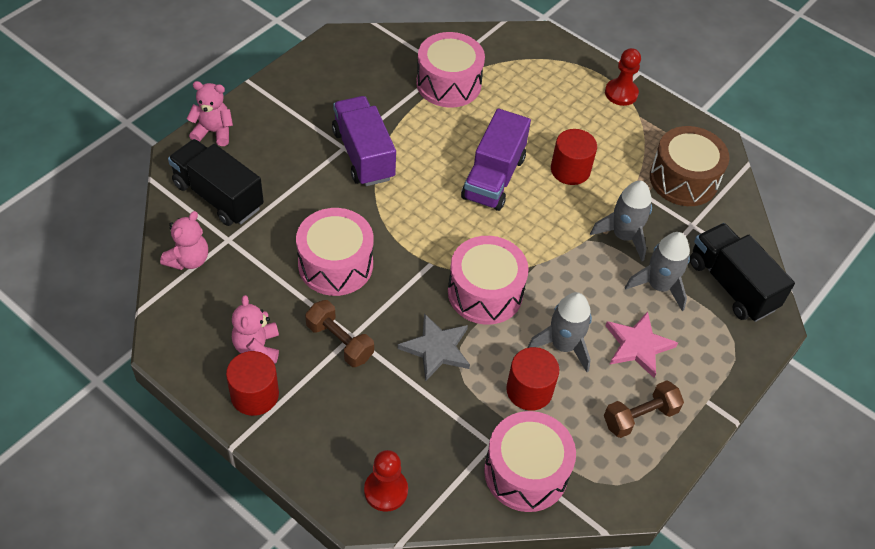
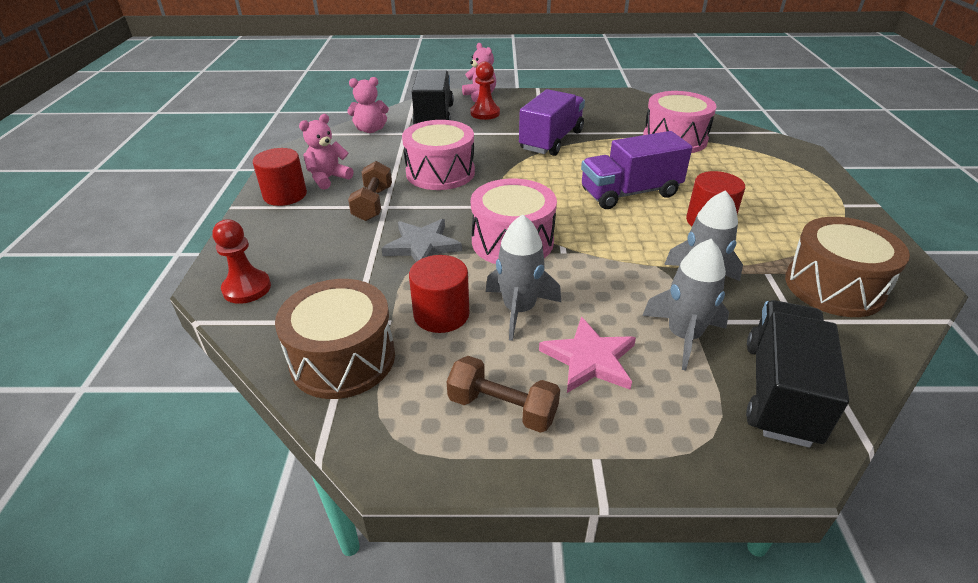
camera: 55 degrees right, 15 degrees down
(526, 472) = (343, 359): pink drum -> brown drum
(621, 93) = (839, 207): red pawn -> red pawn (485, 113)

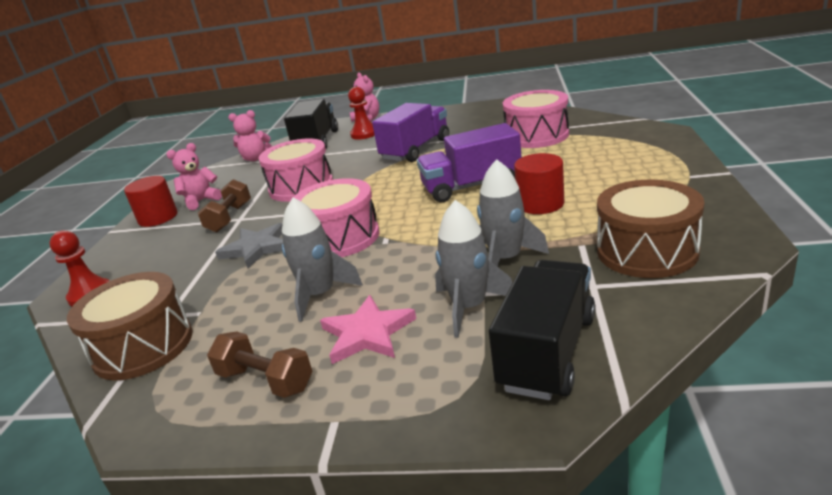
camera: 10 degrees right, 10 degrees down
(441, 314) = (247, 304): red cylinder -> none

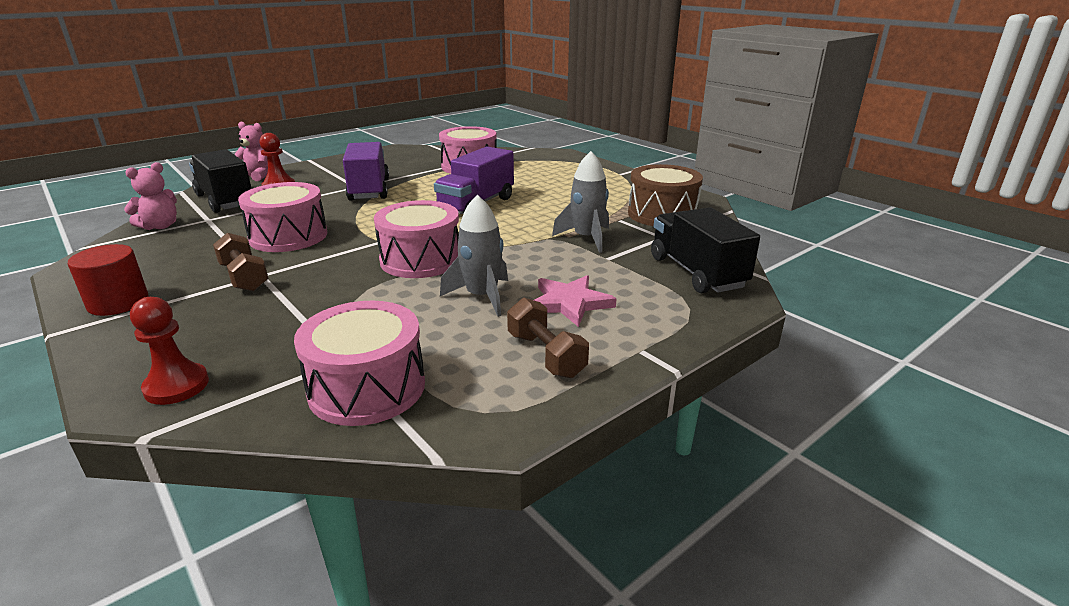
camera: 50 degrees left, 0 degrees up
(143, 346) = (367, 387): brown drum -> pink drum
(201, 201) = (159, 274): pink teddy bear -> none
(256, 248) = (340, 288): grey star -> none
(265, 380) = (546, 355): brown dumbbell -> brown dumbbell turned 75 degrees clockwise
(469, 307) = (612, 268): grey rocket -> none
(540, 204) = (551, 205): red cylinder -> none

